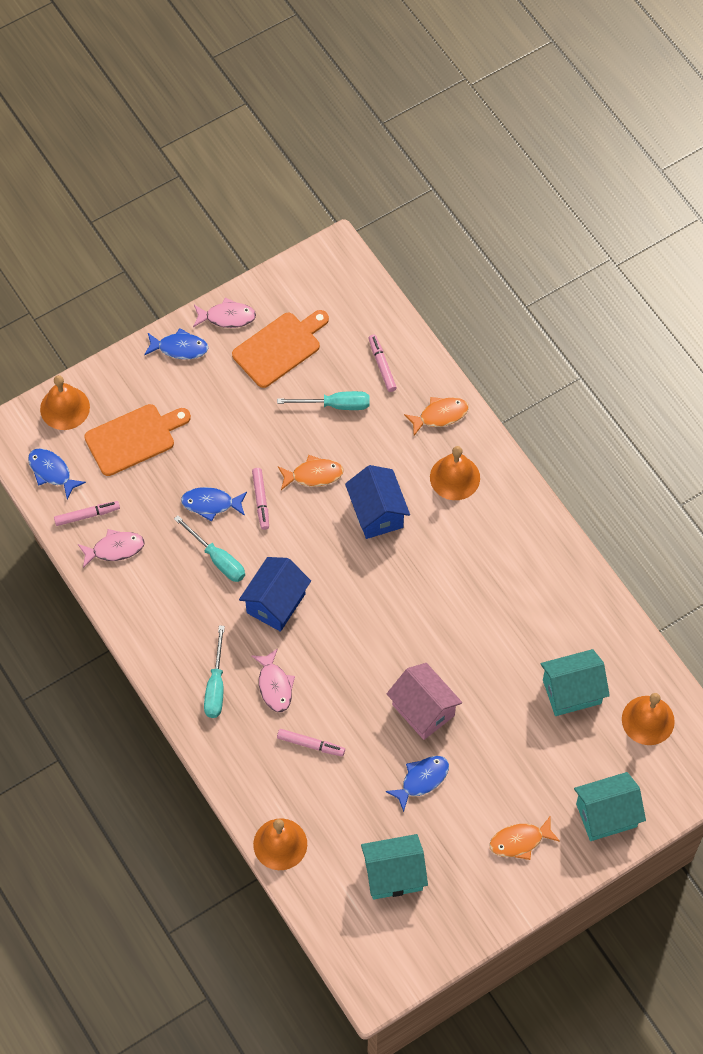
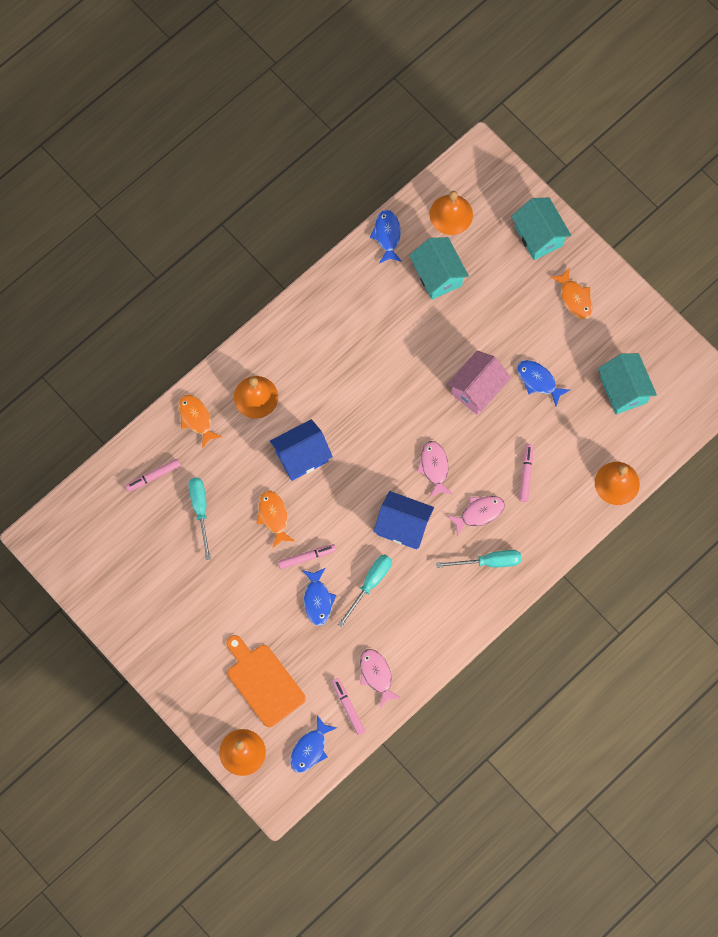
camera: 100 degrees left, 10 degrees up
(179, 348) = (162, 660): blue fish -> blue fish (387, 235)
(227, 317) = (123, 623): pink fish -> pink fish (434, 467)
(280, 348) = (149, 569): orange cutting board -> none

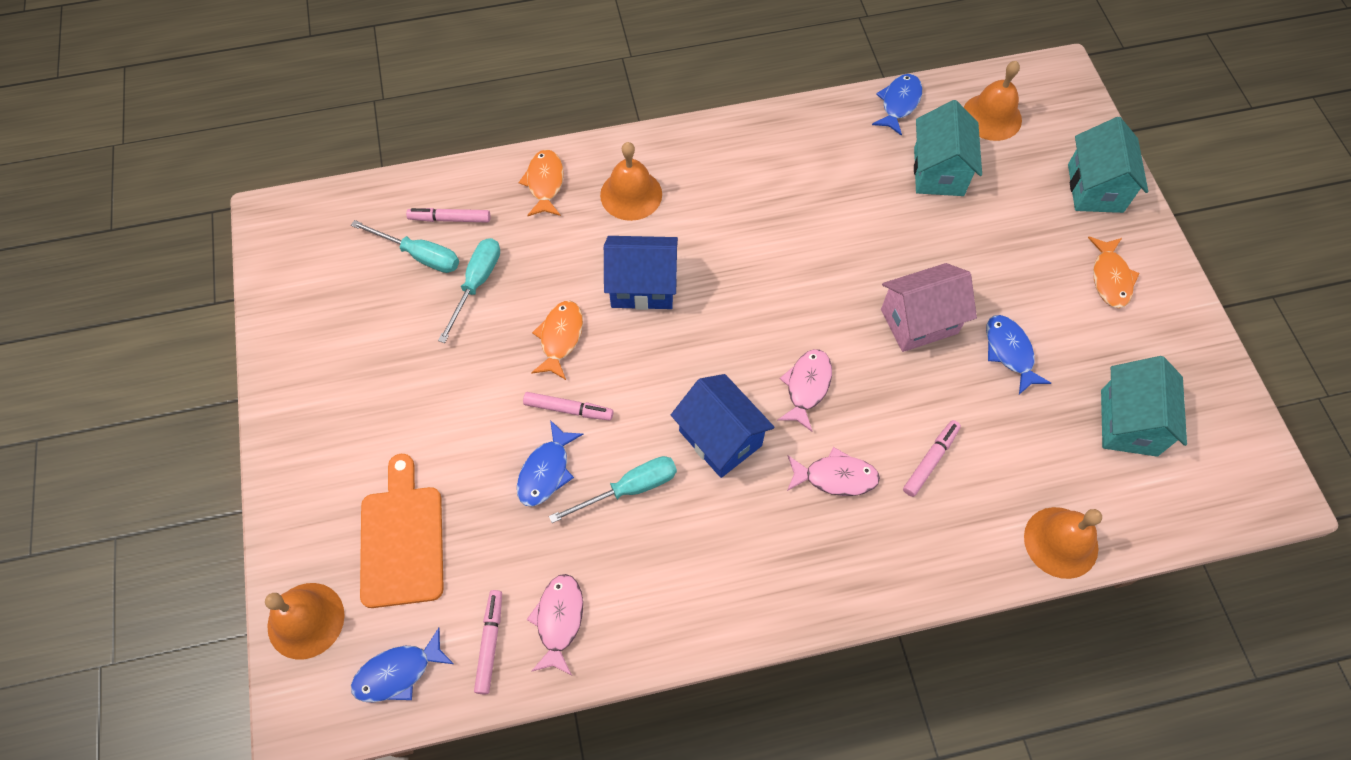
camera: 30 degrees right, 10 degrees down
(489, 562) = (813, 550): turquoise screwdriver -> turquoise screwdriver (419, 255)

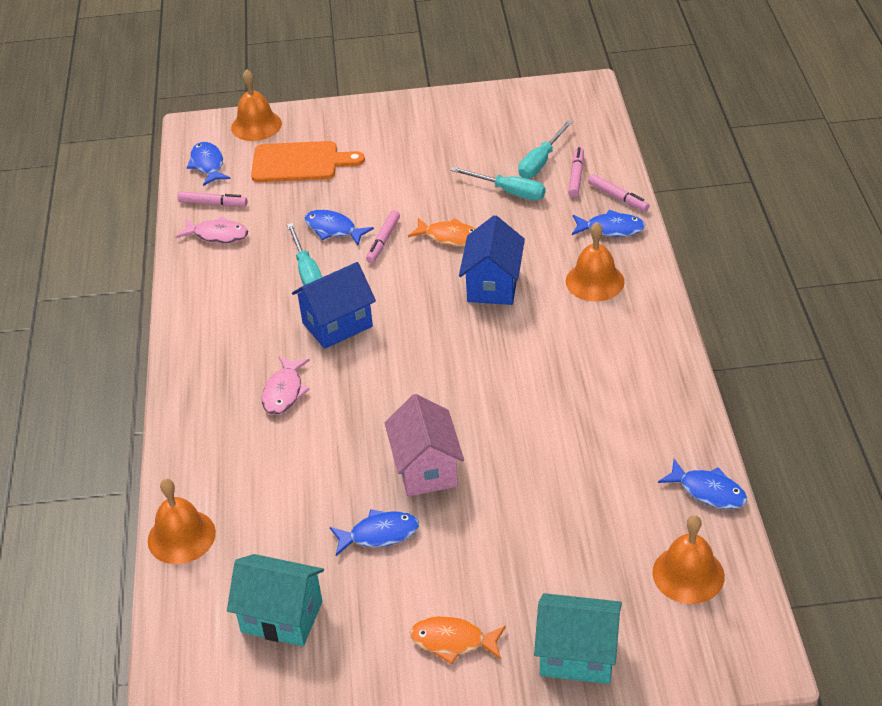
camera: 100 degrees right, 20 degrees down
(545, 183) = (611, 229): orange fish -> blue fish
(806, 386) = (373, 382): pink fish -> none
(930, 460) = (282, 457): pink marker -> pink marker (618, 197)
(938, 171) = (609, 512): turquoise house -> none

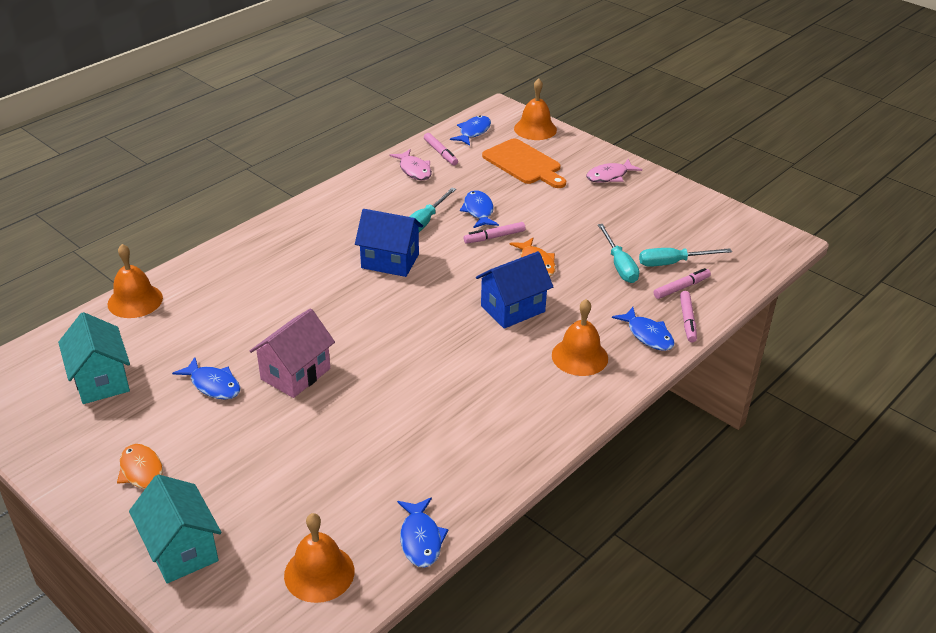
camera: 45 degrees right, 5 degrees down
(284, 392) = (302, 273): pink fish -> pink fish (609, 176)

